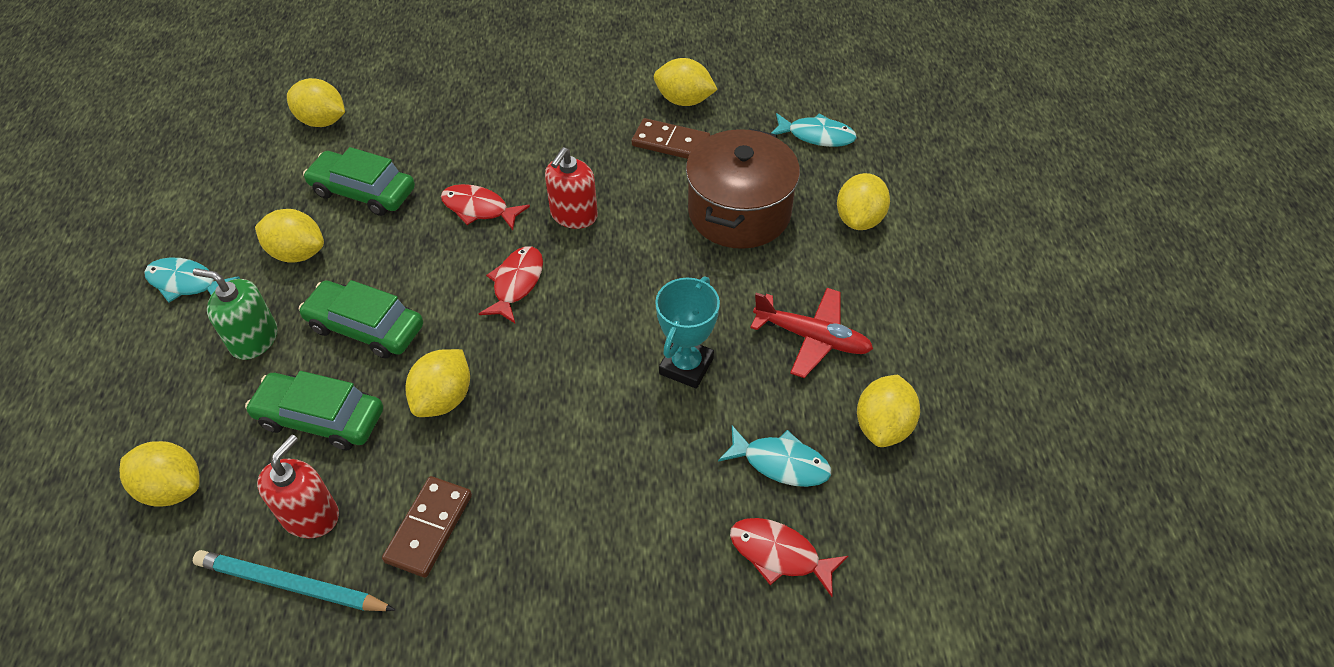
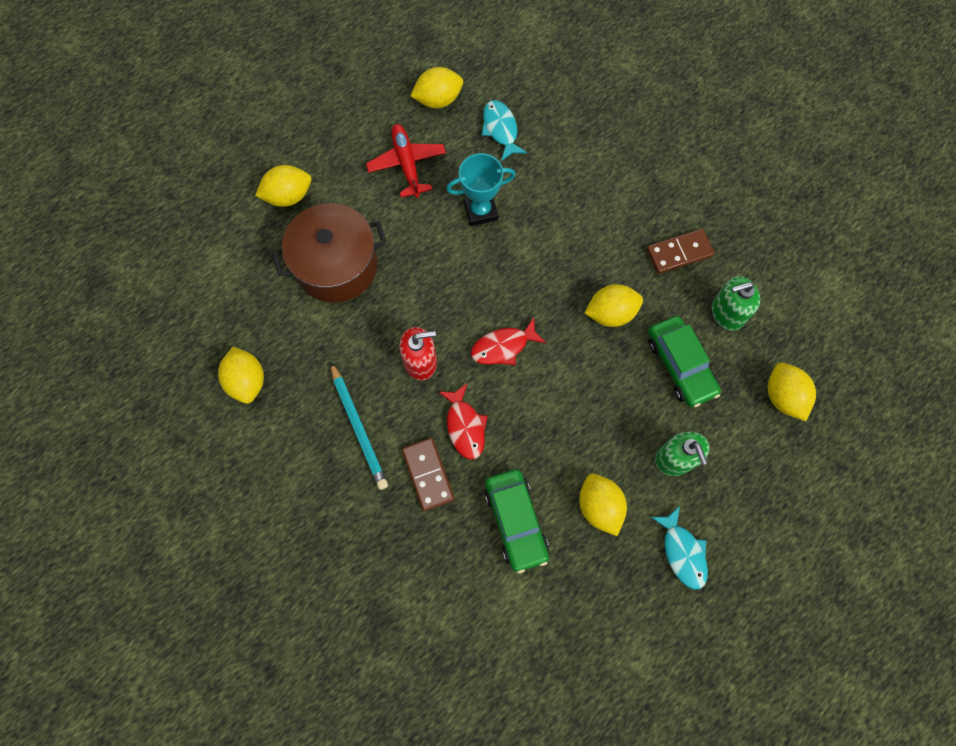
camera: 130 degrees left, 20 degrees up
(291, 585) = (761, 286): turquoise pencil -> turquoise pencil (359, 427)
(310, 515) = (727, 313): red soap dispenser -> green soap dispenser
(322, 121) = (478, 633): yellow lemon -> none
(366, 327) = (609, 402): green car -> none
(671, 143) = (302, 355): brown domino -> brown domino (428, 474)
(779, 554) = (549, 100): red fish -> none
(817, 136) = (222, 268): turquoise fish -> none

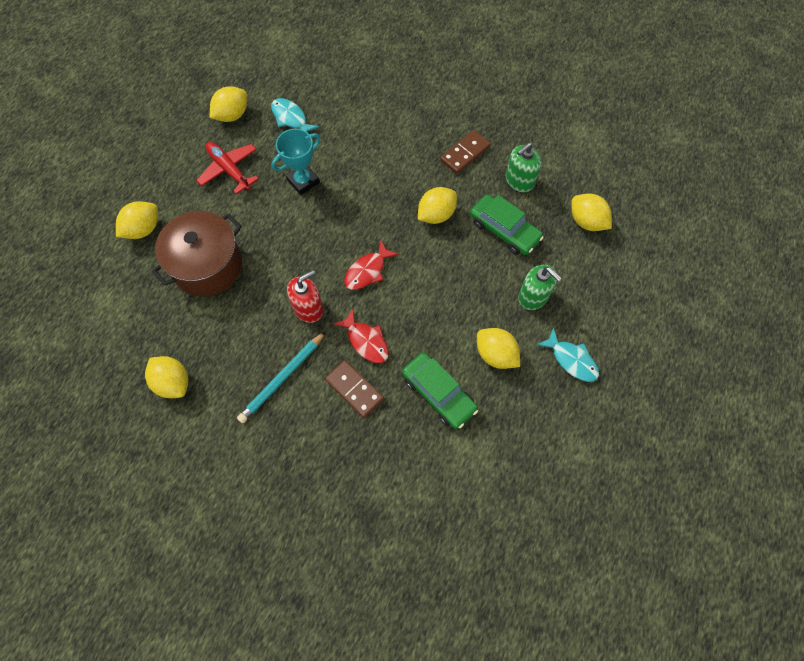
camera: 25 degrees left, 5 degrees down
(359, 427) = (282, 378): turquoise pencil -> turquoise pencil turned 90 degrees clockwise

